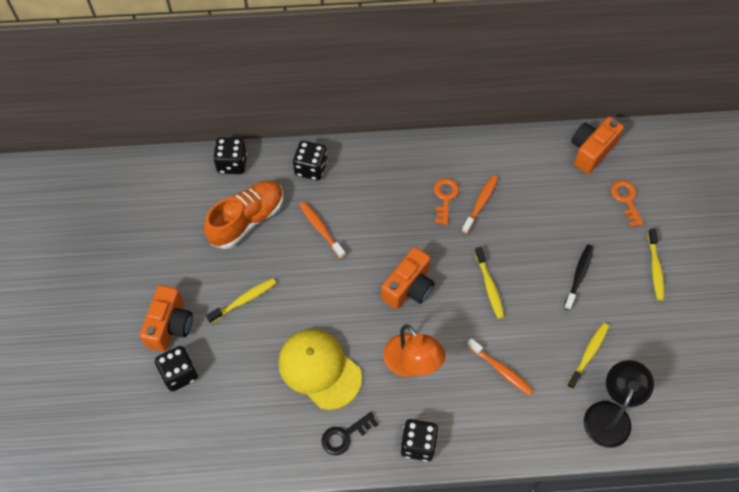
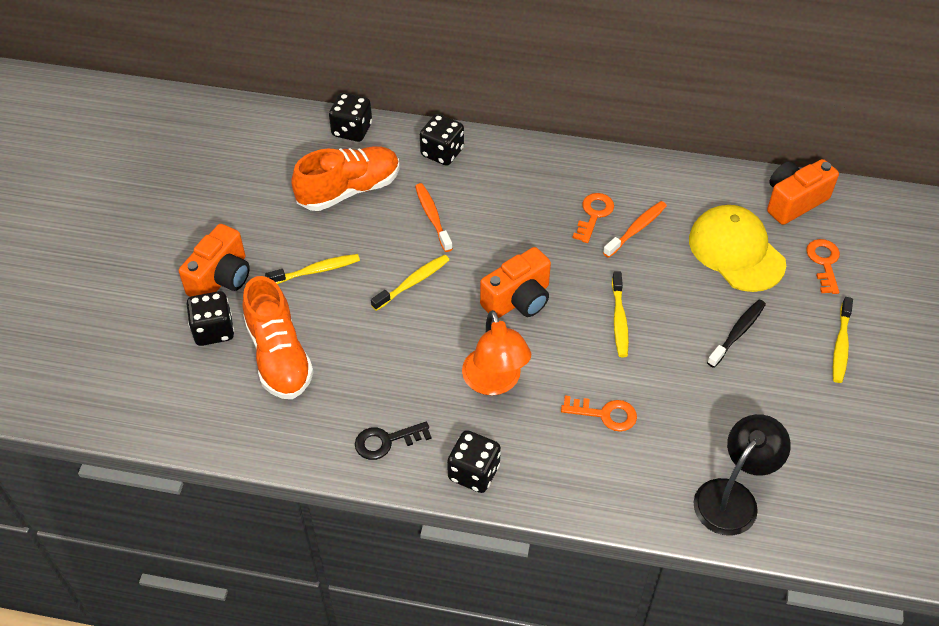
camera: 15 degrees right, 10 degrees down
(239, 383) = (279, 356): none -> orange shoe
(319, 369) = (380, 363): yellow cap -> yellow cap (736, 251)
(501, 370) = (605, 414): orange toothbrush -> orange key
(588, 354) = (724, 422): yellow toothbrush -> yellow toothbrush (413, 282)

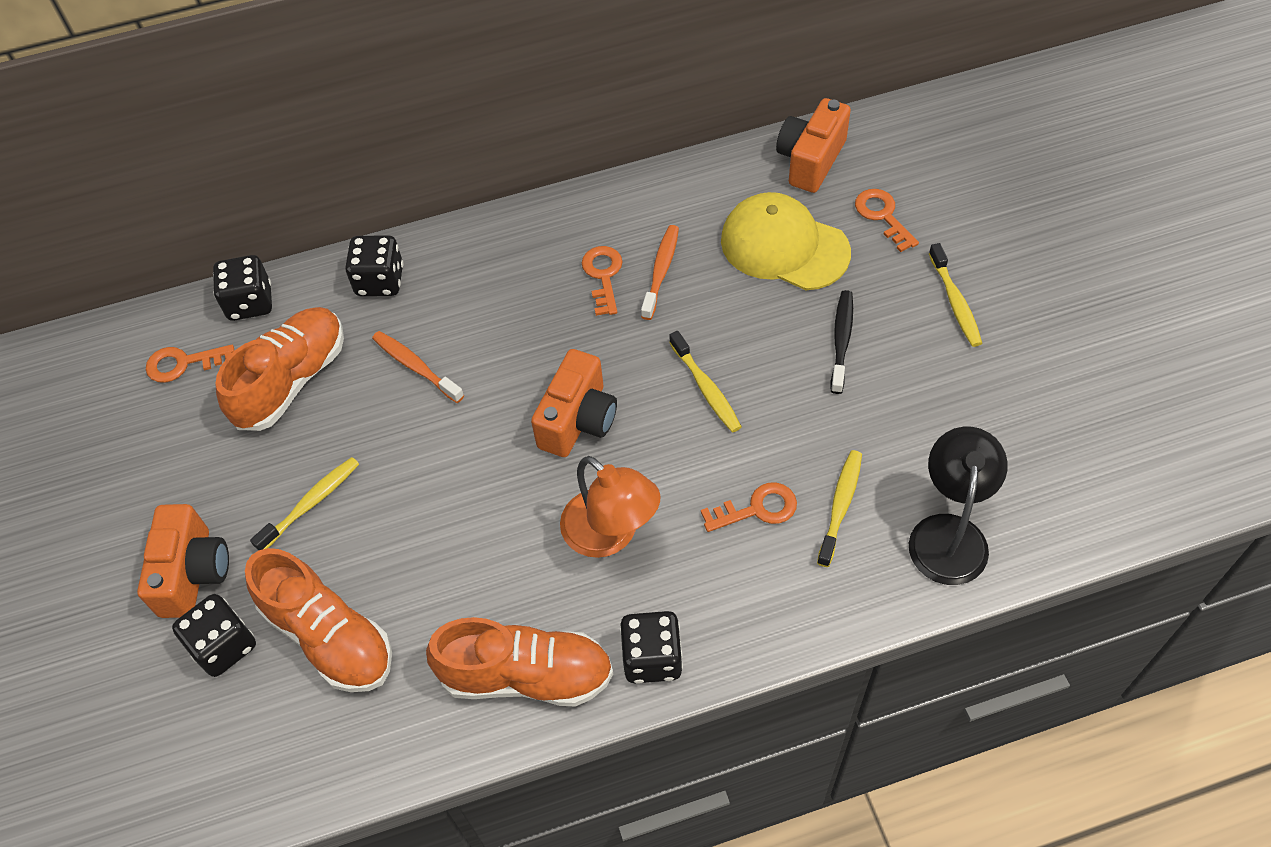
camera: 25 degrees left, 5 degrees up
(289, 149) = (183, 363): none -> orange key
(386, 441) = (526, 675): black key -> orange shoe
(413, 282) = (440, 459): yellow toothbrush -> yellow toothbrush (840, 506)

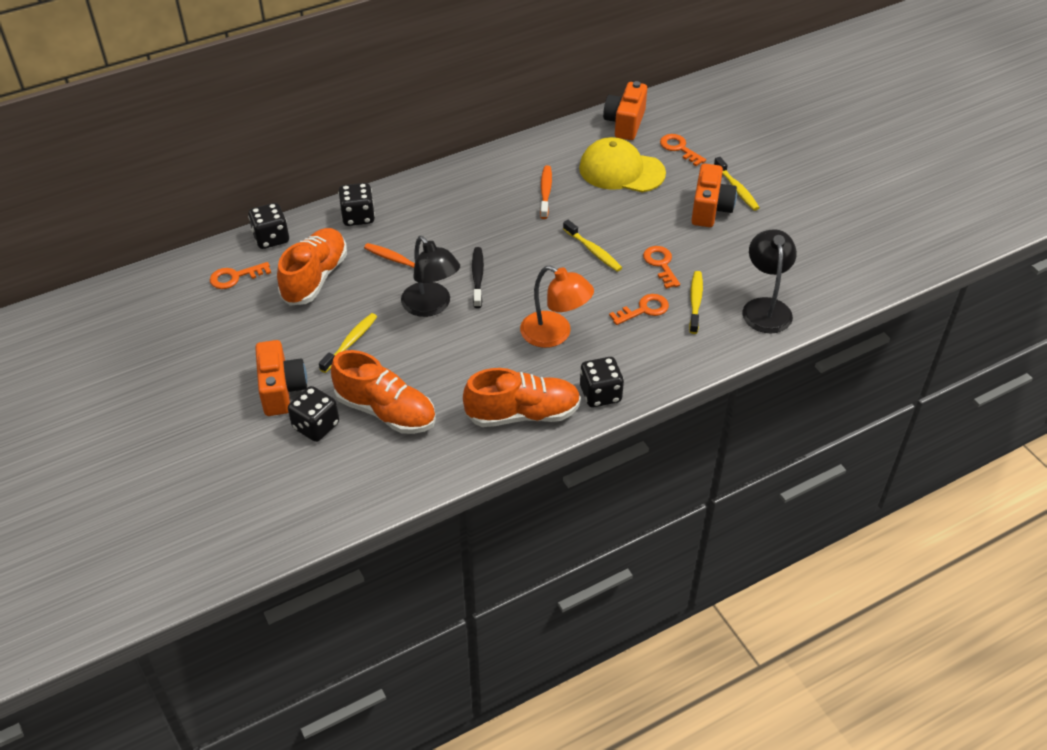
camera: 15 degrees left, 10 degrees down
(443, 455) = (431, 306): none -> black lamp
(578, 420) = (515, 277): orange camera -> orange camera (710, 209)
(603, 275) = (508, 198): orange key -> orange key (661, 264)
(841, 340) = (672, 216): black toothbrush -> black toothbrush (477, 277)

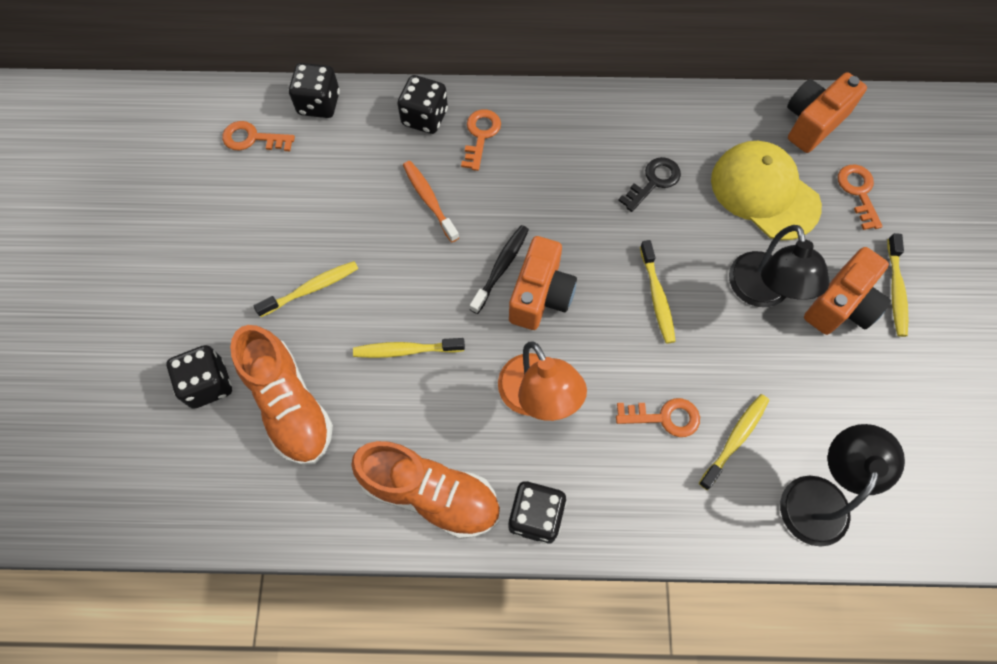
camera: 30 degrees right, 20 degrees up
(281, 390) = (205, 316): orange camera -> orange camera (540, 295)
(315, 278) = (330, 180): orange shoe -> none
(431, 306) = (426, 283): black lamp -> black lamp (762, 292)
(446, 347) = (405, 350): none -> yellow toothbrush
(545, 192) = (654, 181): orange toothbrush -> black key
(661, 264) = (727, 359): orange key -> orange key (480, 135)

